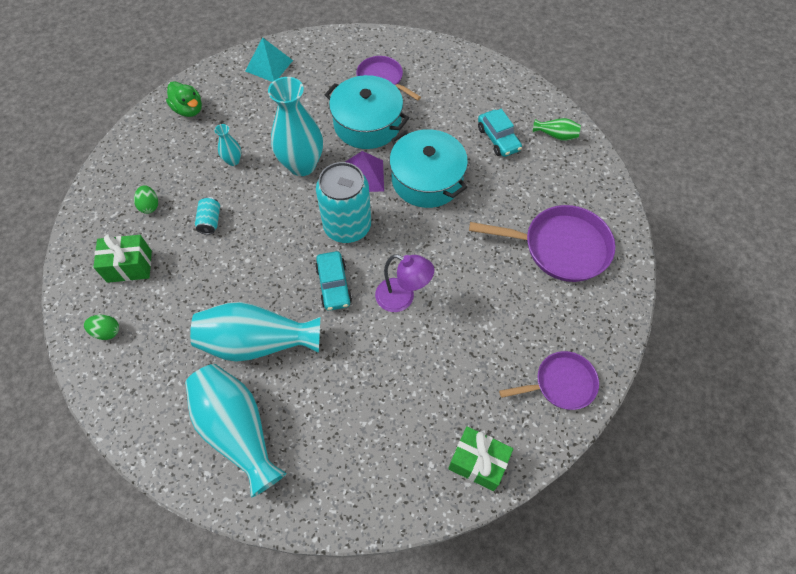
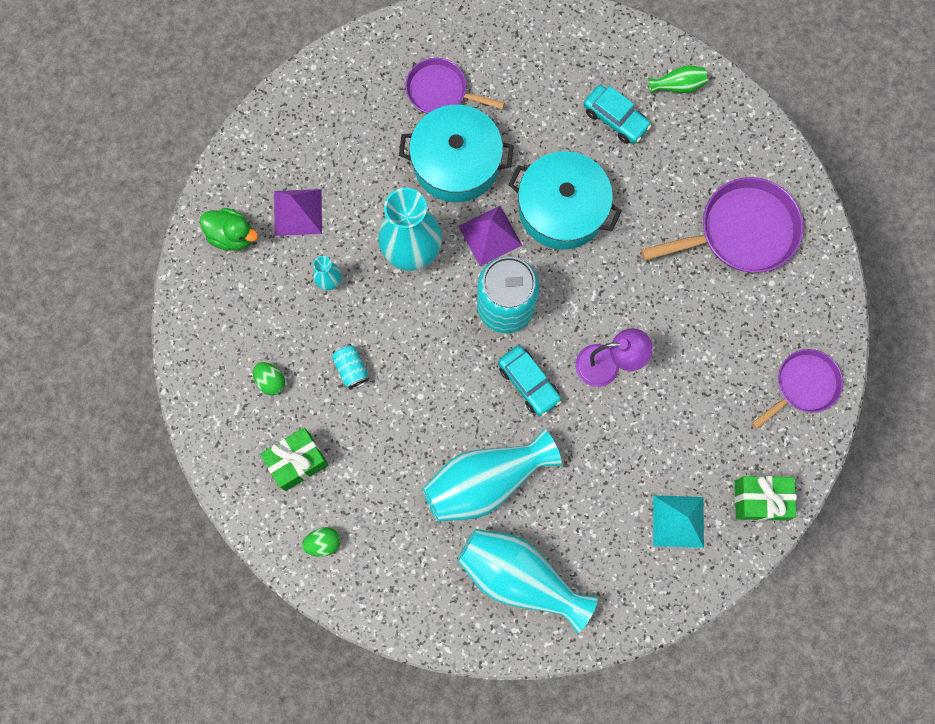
camera: 25 degrees left, 15 degrees up
(241, 112) = (297, 212): none -> purple pyramid
(269, 65) = (291, 129): turquoise pyramid -> turquoise pyramid (678, 521)

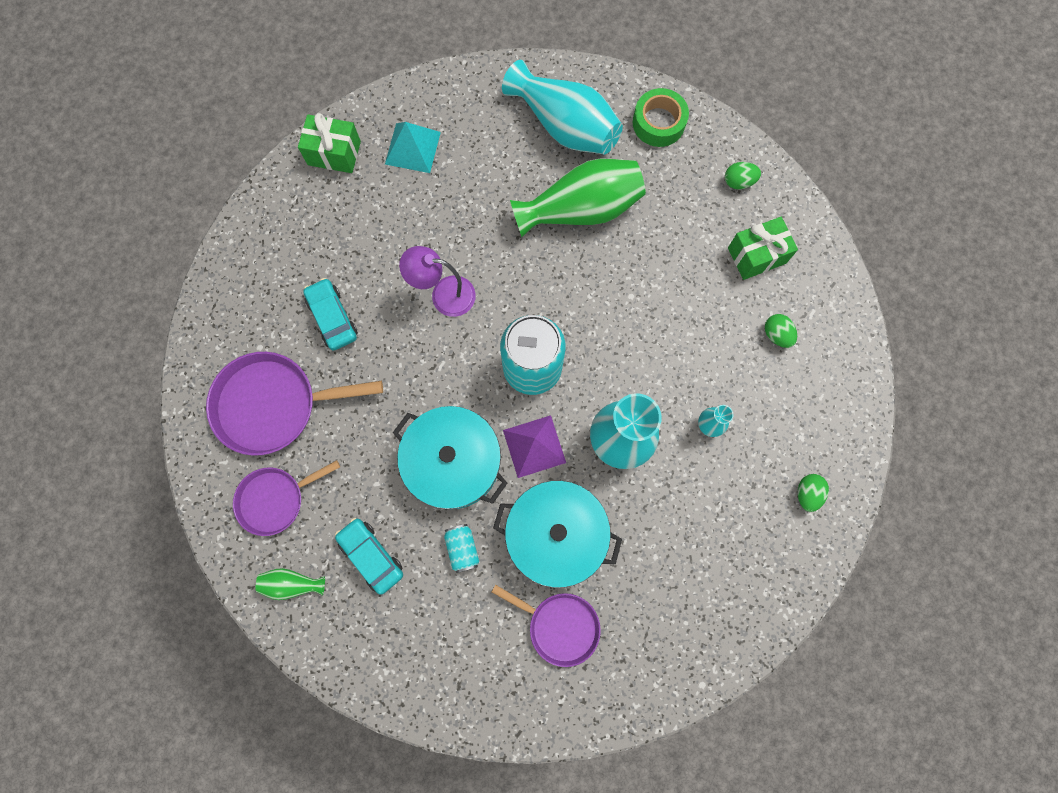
camera: 170 degrees left, 0 degrees up
(232, 236) = (807, 493): green duck -> green egg
(297, 212) = (735, 508): purple pyramid -> none
(351, 369) = (695, 333): turquoise can -> turquoise can (462, 548)
(418, 599) = (658, 123): none -> green tape
(486, 481) = (581, 209): turquoise vase -> green vase
(529, 383) = (523, 291): turquoise car -> turquoise car (332, 318)
(803, 386) = (262, 244): purple pan -> purple pan (275, 499)

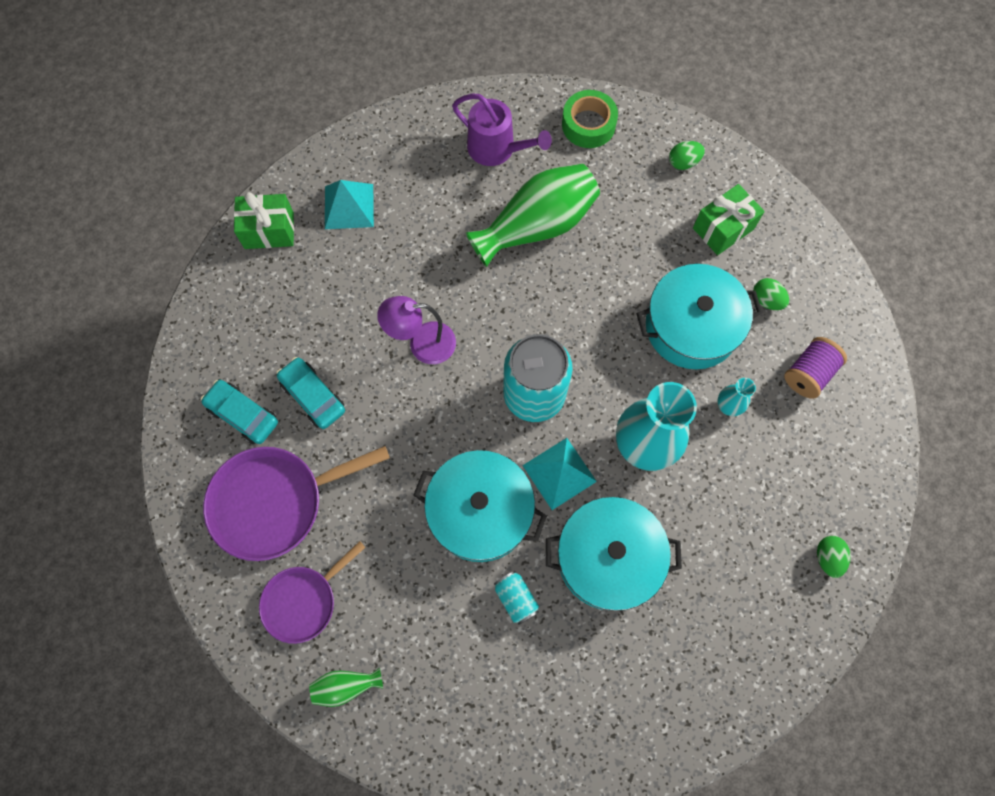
camera: 15 degrees left, 5 degrees down
(371, 556) = (422, 633): turquoise car -> turquoise car (243, 415)
(534, 446) = (559, 473): purple pyramid -> turquoise pyramid
(559, 625) = (639, 651): purple pan -> none
(564, 126) = (496, 149): turquoise vase -> purple watering can
(697, 342) = (691, 326): none -> turquoise pot
(794, 414) = (808, 374): none -> purple spool
(807, 493) = (845, 448): green egg -> green egg (827, 558)

